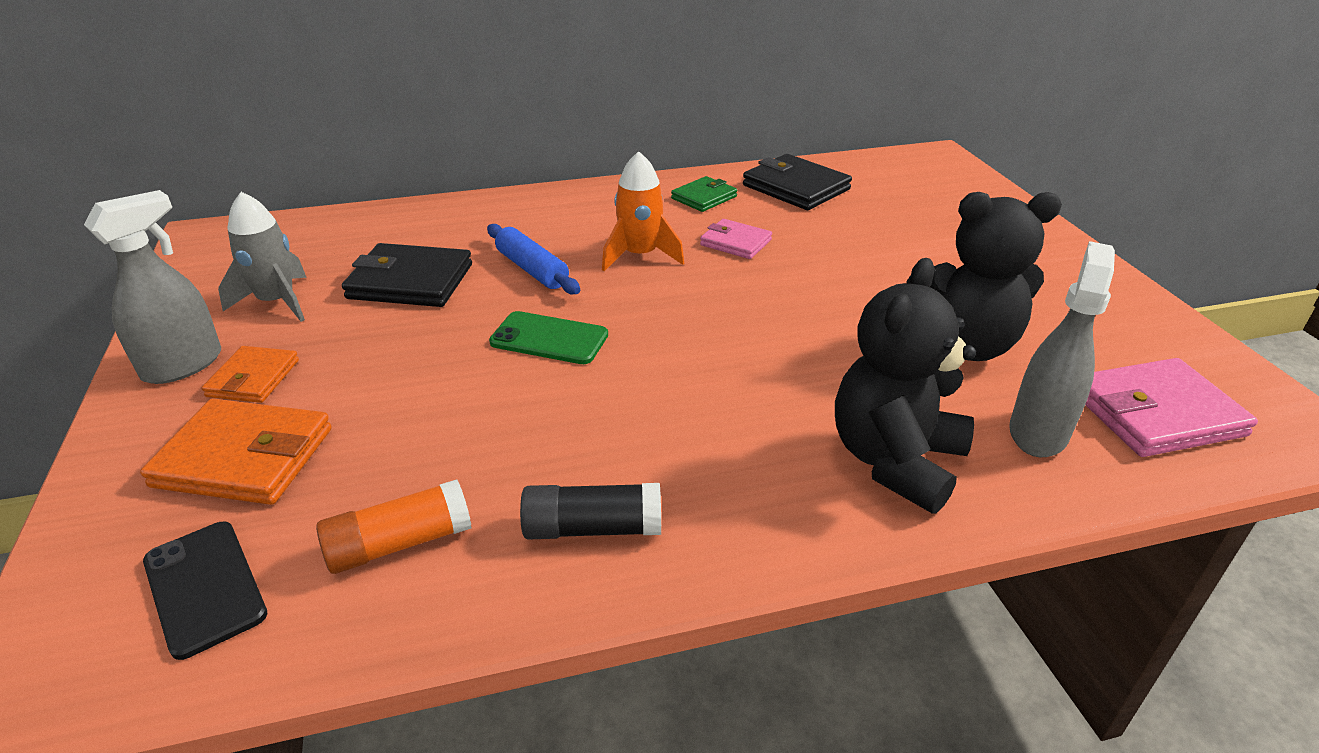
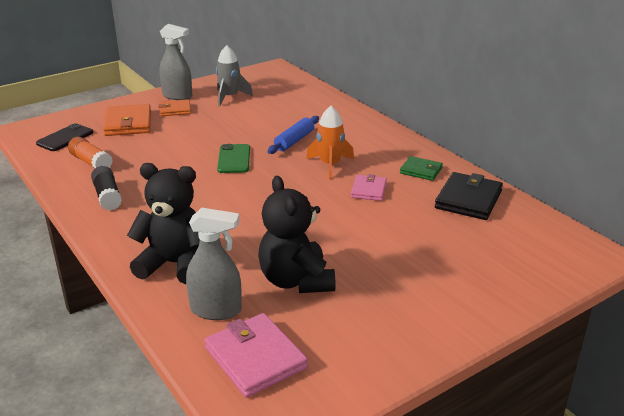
camera: 70 degrees right, 5 degrees down
(410, 281) = (264, 117): black wallet -> none

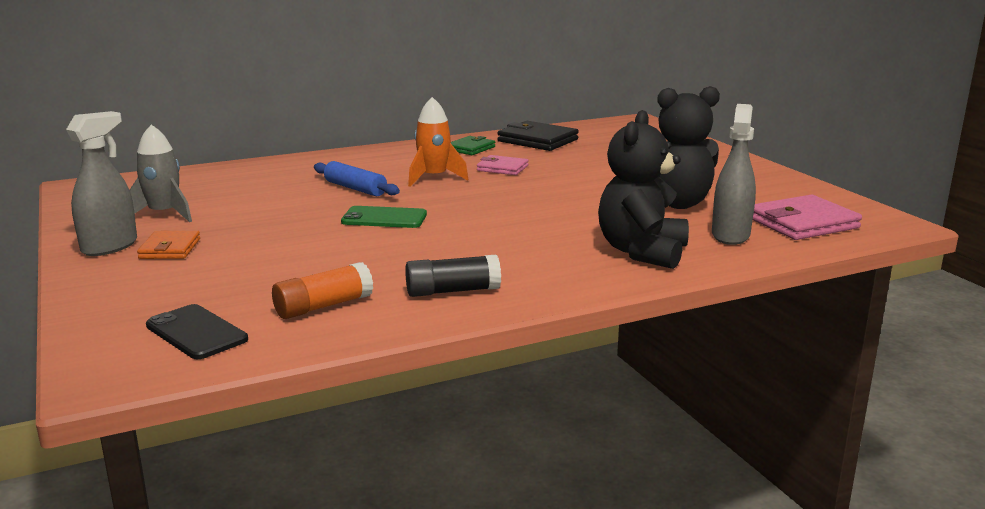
camera: 80 degrees left, 10 degrees down
(128, 123) = (187, 282): orange wallet -> none

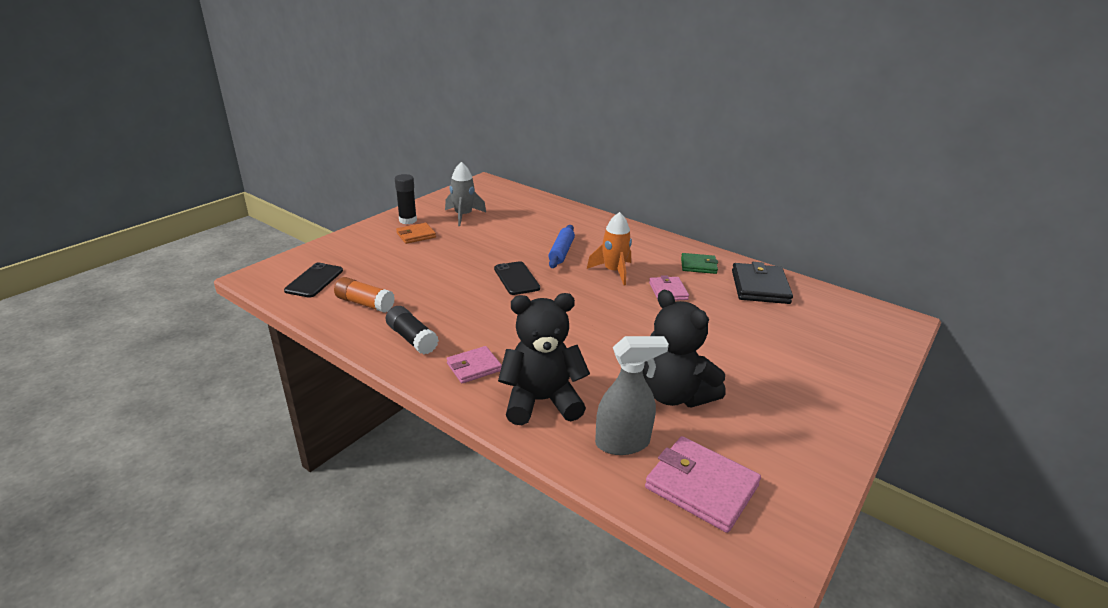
camera: 60 degrees right, 10 degrees up
(110, 246) = (408, 220): grey spray bottle -> black glue stick
(384, 218) = (516, 278): green phone -> black phone
(550, 270) = (474, 367): none -> pink wallet

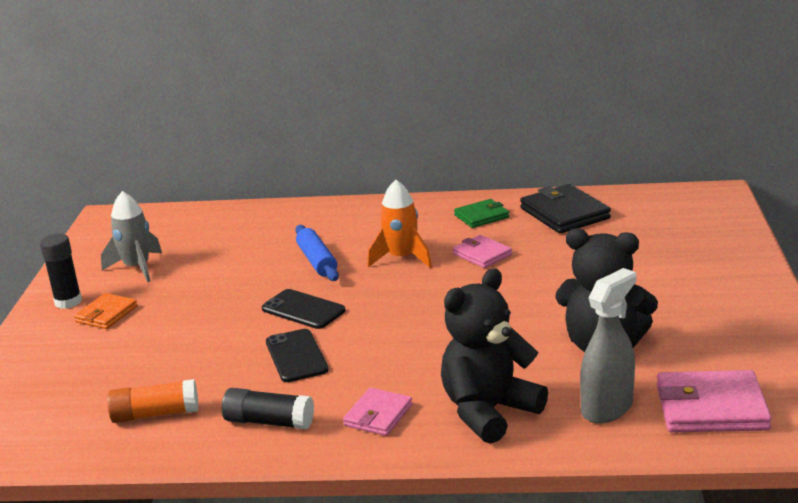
camera: 30 degrees left, 5 degrees down
(314, 280) = (45, 420): black phone -> black phone (296, 356)

